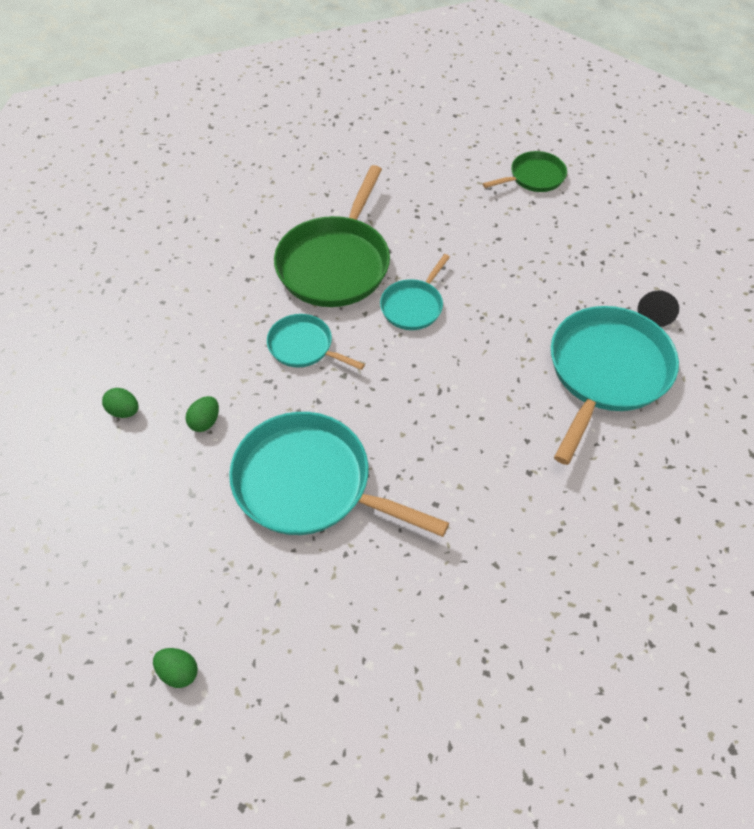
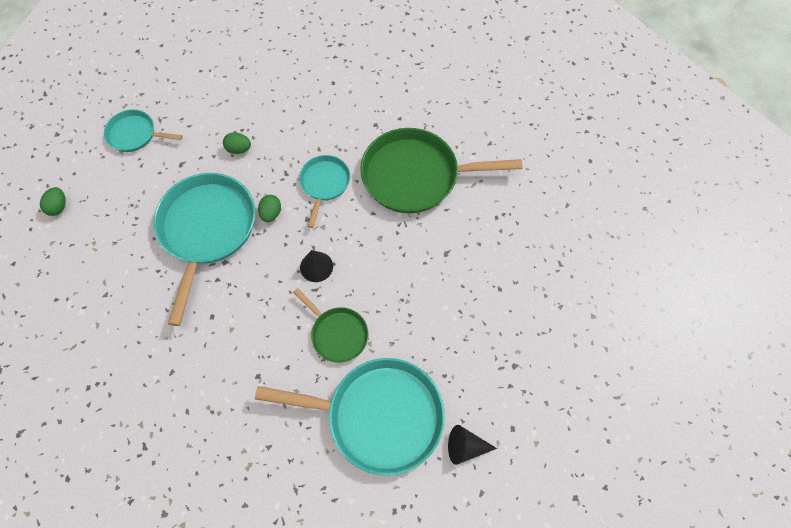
camera: 70 degrees right, 10 degrees up
(124, 411) = (233, 101): green egg -> green egg (271, 213)
(411, 382) = (316, 266): none -> black cone
(413, 306) = (394, 245): turquoise pan -> turquoise pan (135, 134)
(534, 177) = (595, 298): green pan -> green pan (337, 334)

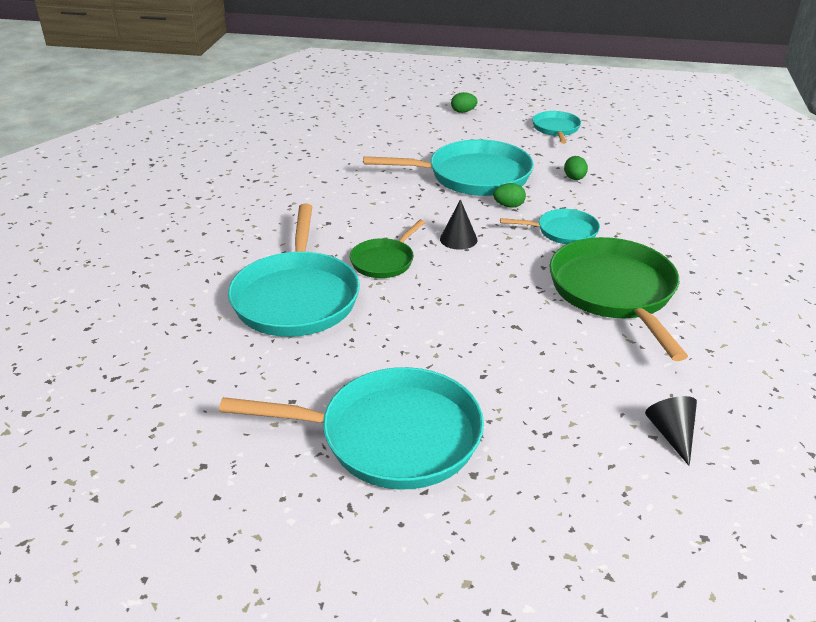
camera: 80 degrees right, 30 degrees down
(465, 447) = (266, 363): black cone -> black cone (671, 434)
(555, 361) = (391, 436): none -> turquoise pan

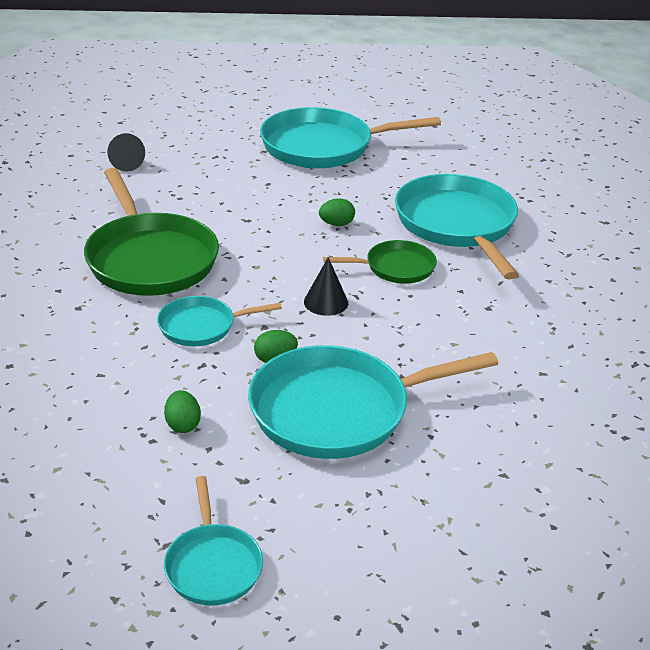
camera: 165 degrees right, 0 degrees up
(384, 261) = (396, 267): green pan -> green pan turned 60 degrees clockwise
(463, 112) = (412, 604): green egg -> green egg (336, 224)

